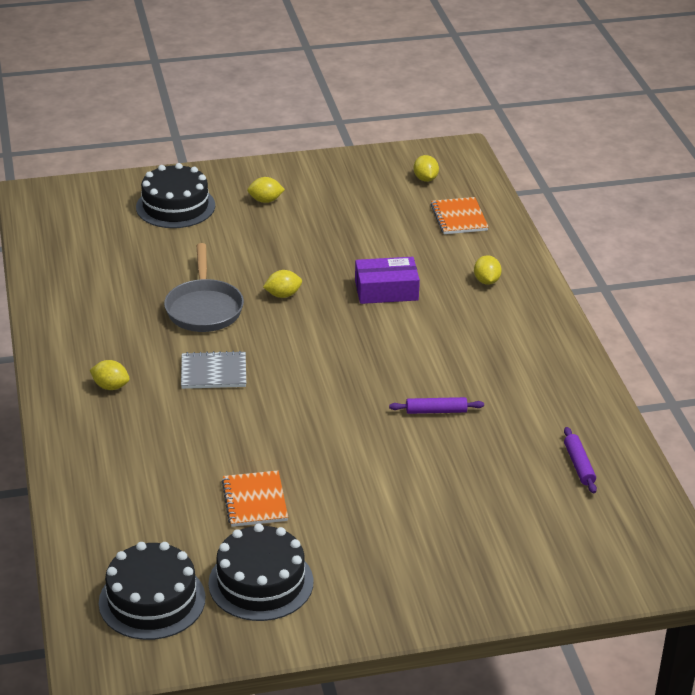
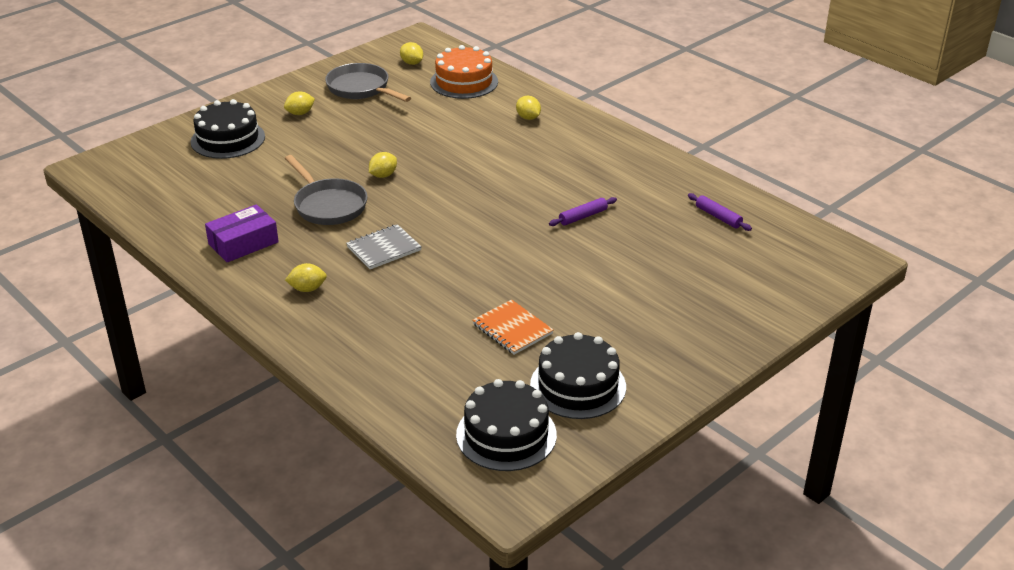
camera: 30 degrees left, 0 degrees up
(348, 192) = (361, 88): none -> grey pan
(386, 290) = (460, 147): purple box -> purple box (243, 243)
(459, 218) = (464, 82): orange notebook -> orange cake

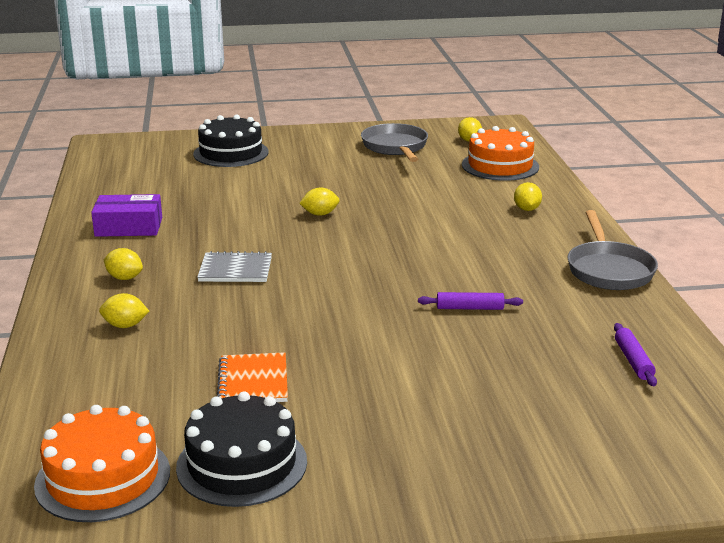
camera: 35 degrees right, 10 degrees down
(300, 113) = (316, 151): yellow lemon -> yellow lemon (125, 325)
(328, 205) = (239, 222): grey pan -> grey pan (609, 270)
(506, 435) = (103, 478): black cake -> orange cake

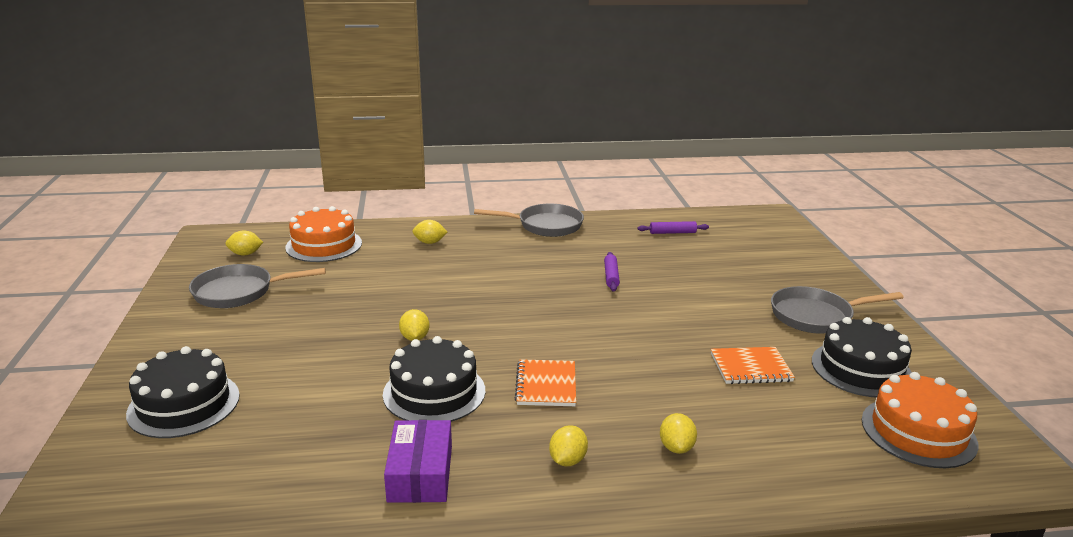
camera: 90 degrees left, 0 degrees up
(232, 226) = (434, 392): none -> black cake
(235, 270) = (546, 385): grey notebook -> orange notebook
(381, 452) = (816, 316): none -> grey pan

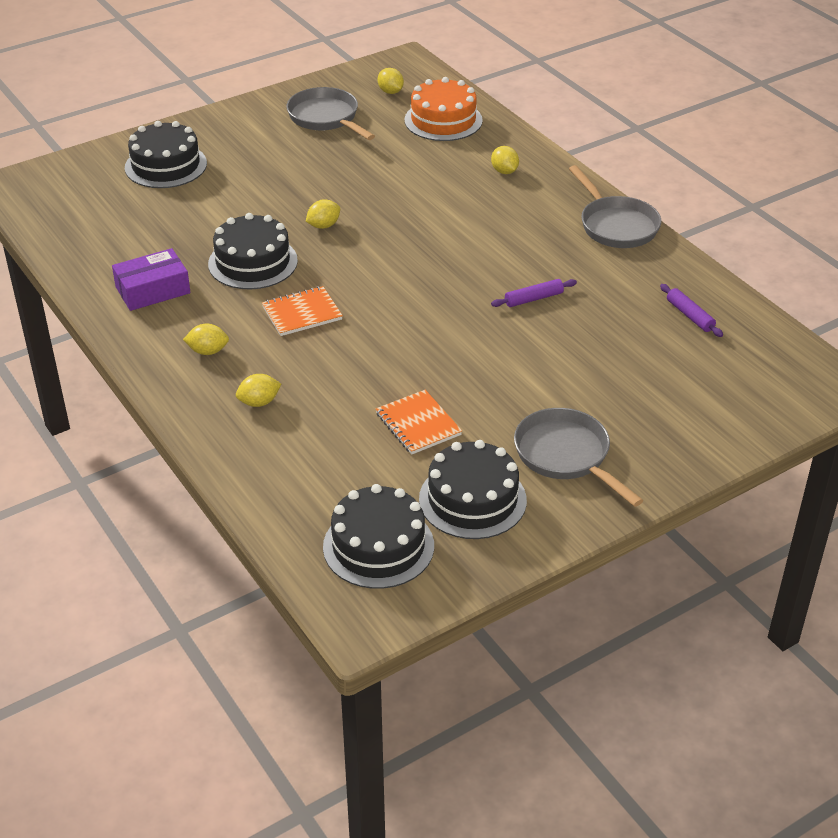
camera: 65 degrees right, 15 degrees up
(918, 432) = (378, 546): orange cake -> black cake

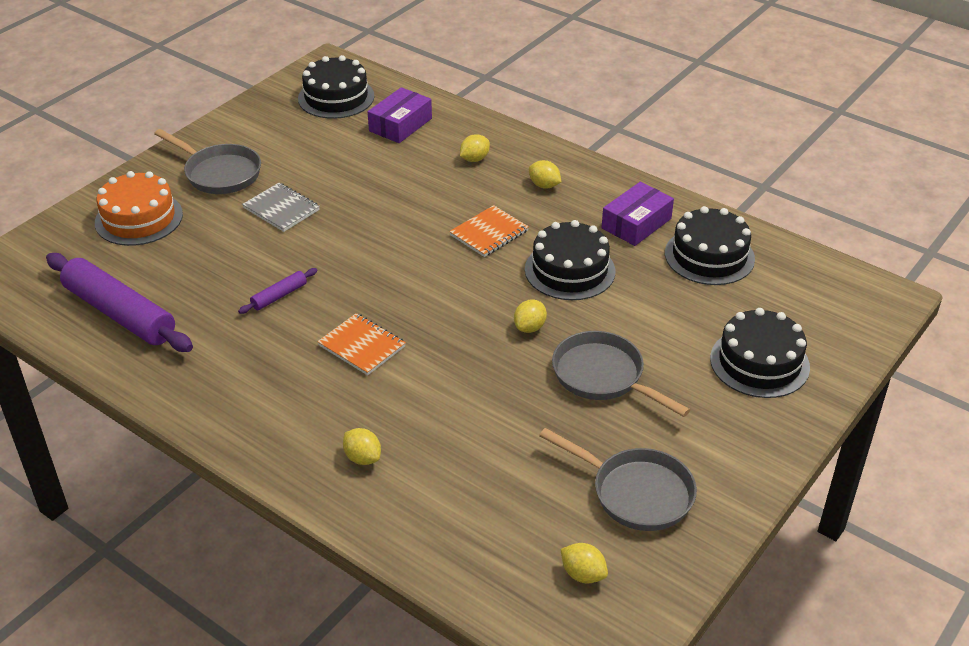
camera: 160 degrees right, 0 degrees up
(208, 351) = (544, 185): yellow lemon -> yellow lemon turned 60 degrees clockwise
(317, 475) = (400, 125): none -> purple box
(418, 424) = (342, 170): orange notebook -> orange notebook (362, 346)
(443, 120) = (479, 533): orange cake -> orange cake (139, 218)
(472, 499) = (282, 133): black cake -> black cake (709, 256)
(505, 390) = (281, 209): none -> grey notebook
(616, 225) = (207, 407): grey pan -> grey pan (603, 376)
(690, 315) = (119, 313): purple rolling pin -> purple rolling pin, size x2.27

